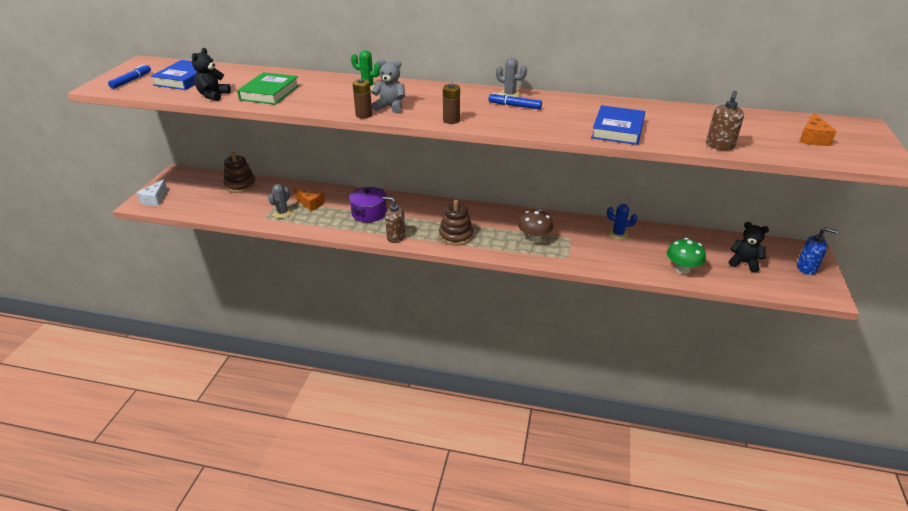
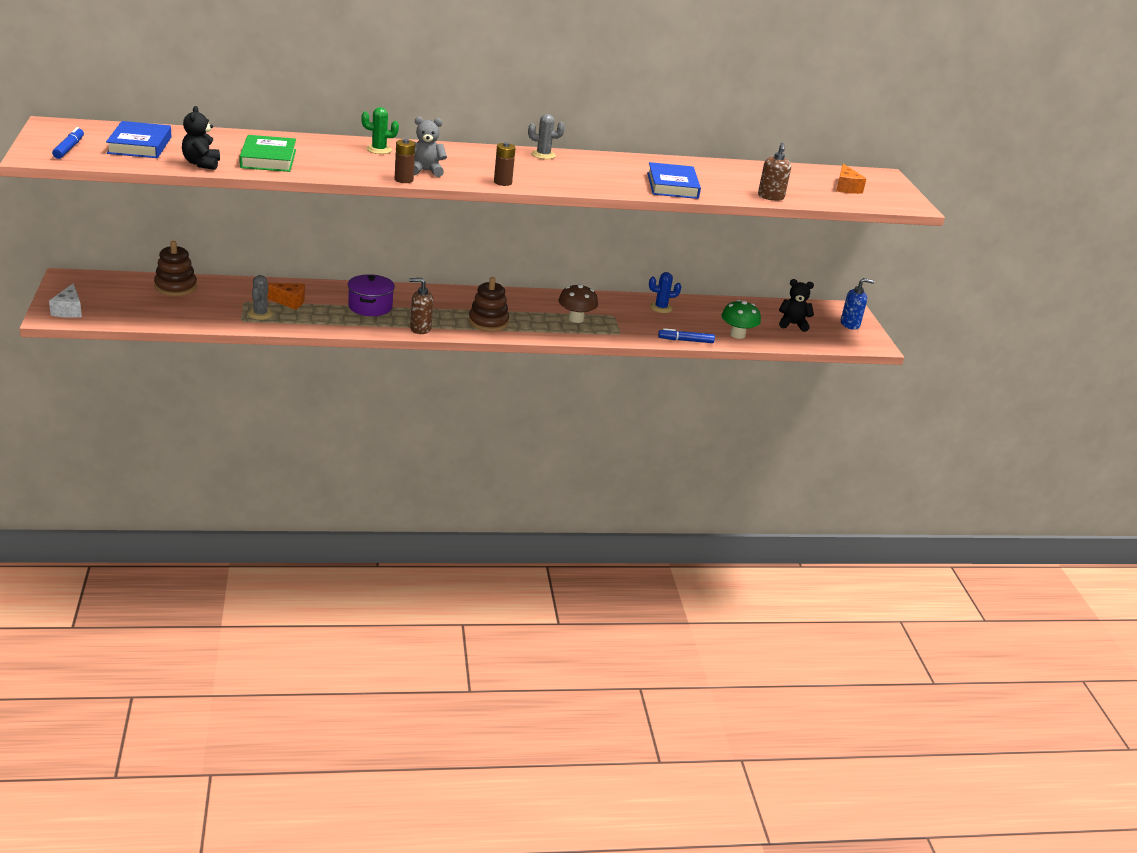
camera: 25 degrees left, 5 degrees down
(514, 106) = (557, 166): blue marker -> blue marker (685, 340)

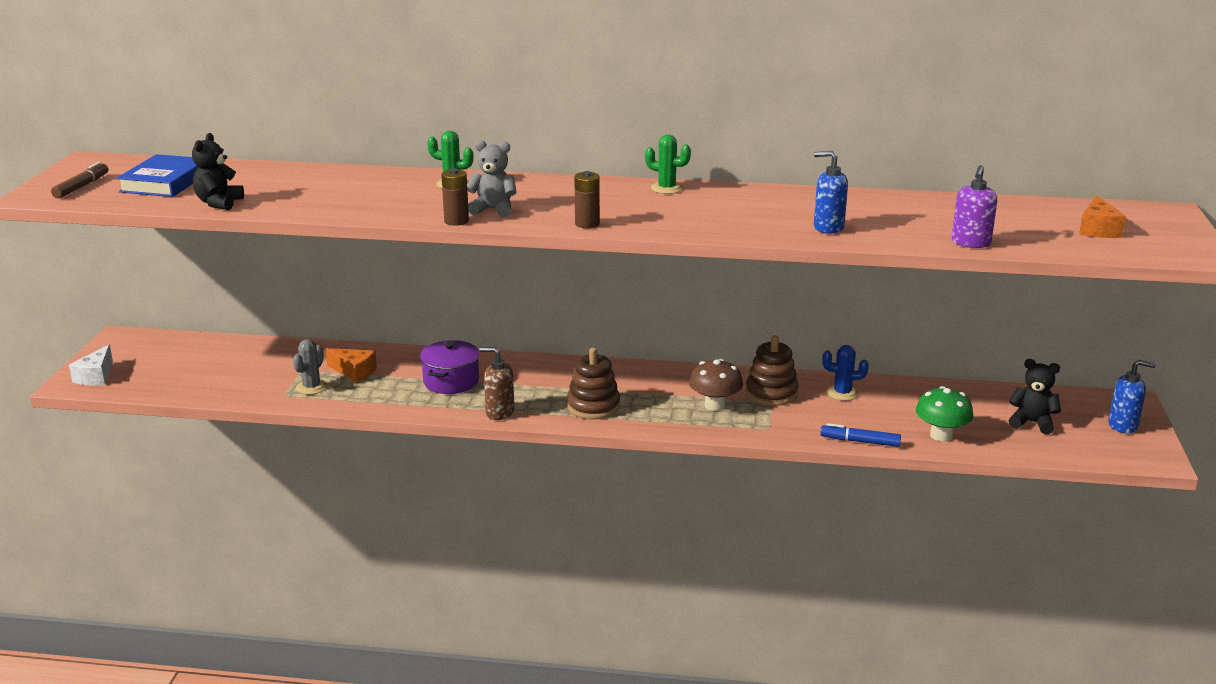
camera: 20 degrees right, 5 degrees down
(69, 148) = (82, 186): blue marker -> brown marker
(175, 287) = (233, 351): brown stacking toy -> brown stacking toy (771, 393)
(268, 159) = (304, 196): green book -> none
(543, 155) = (667, 188): grey cactus -> green cactus
(672, 186) = (828, 227): blue book -> blue soap dispenser
(770, 197) = (970, 243): brown soap dispenser -> purple soap dispenser

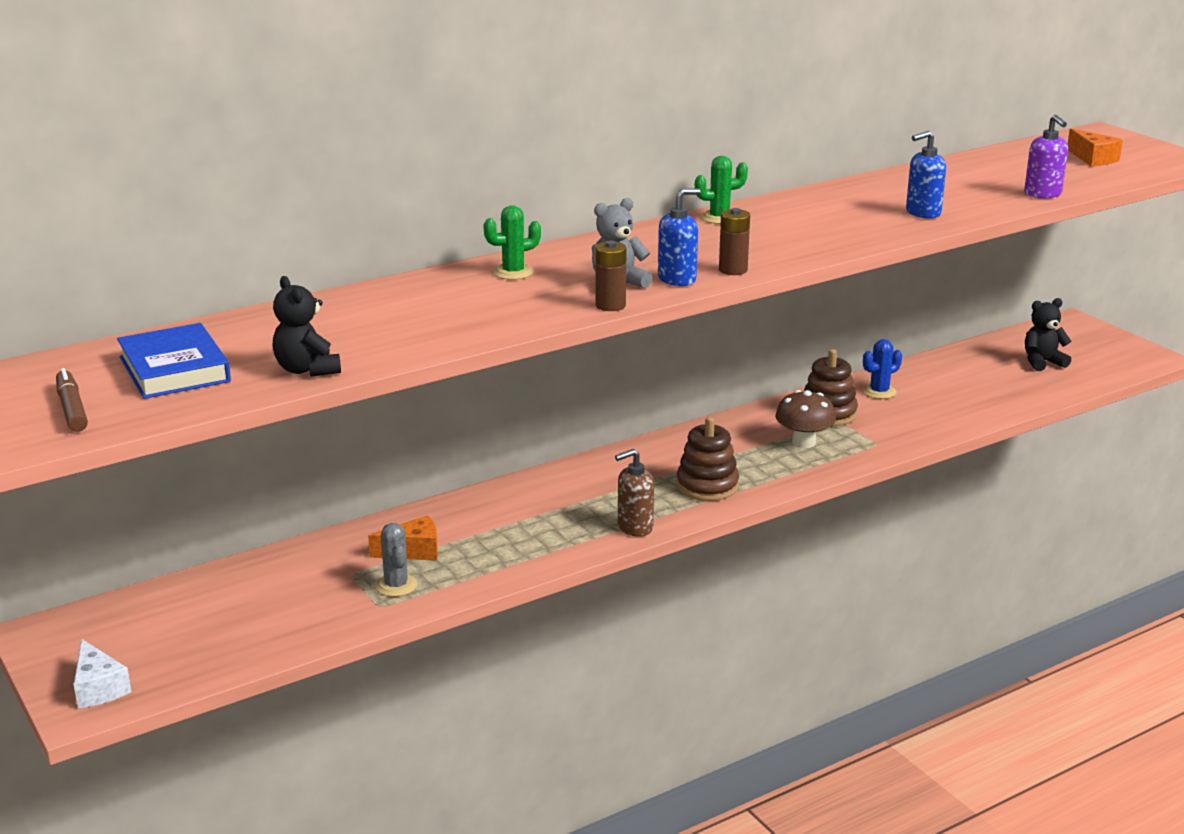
camera: 40 degrees left, 0 degrees up
(451, 381) = (532, 518): purple pot -> none
(860, 441) = (960, 426): blue marker -> none
(941, 435) = (1004, 397): green mushroom -> none
(1123, 426) = (1098, 341): blue soap dispenser -> blue soap dispenser (677, 279)

